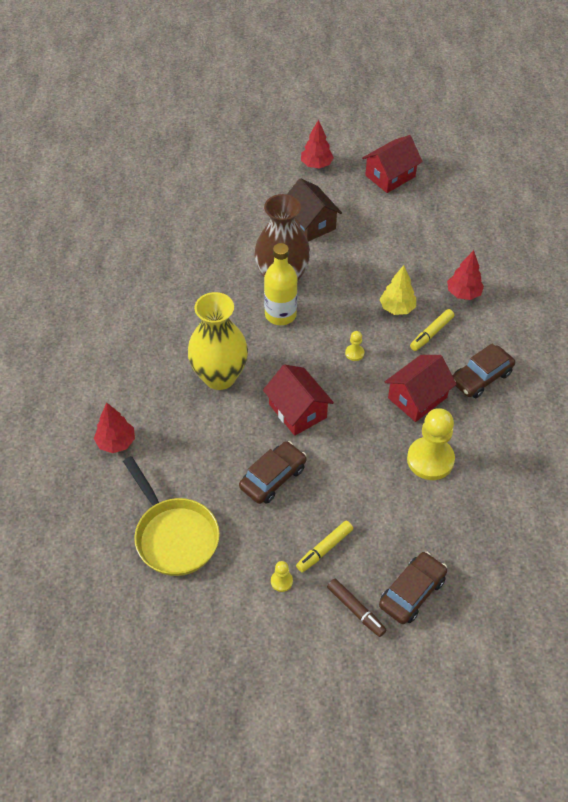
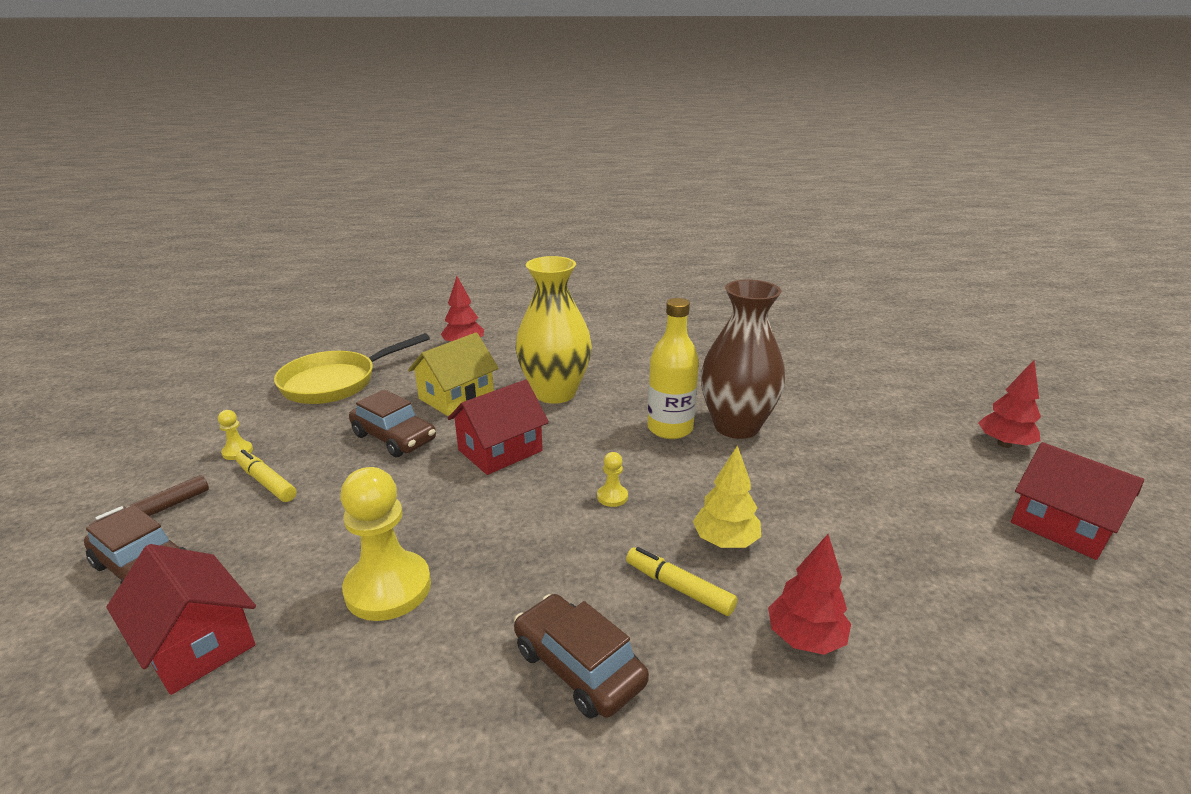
camera: 85 degrees right, 25 degrees down
(215, 442) = (456, 397): none -> yellow house
(310, 223) = (867, 445): brown house -> none
(417, 398) = (524, 570): red house -> red house (196, 643)

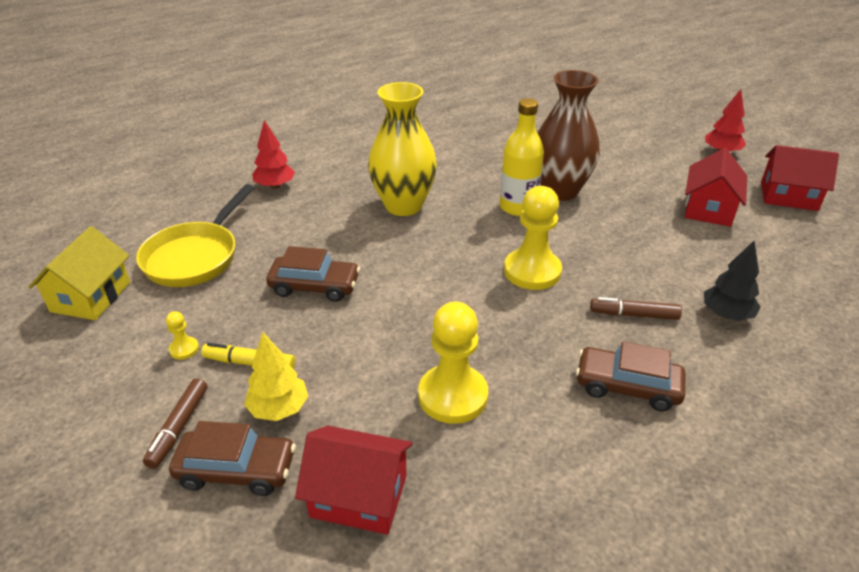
camera: 30 degrees left, 10 degrees up
(456, 397) = (325, 234): yellow house -> yellow house (91, 297)
(500, 450) = (414, 266): red house -> red house (709, 209)
(612, 497) = (532, 271): yellow pawn -> yellow pawn, size x2.29
(679, 587) = (634, 314): yellow marker -> brown marker
(725, 541) = (631, 274): yellow tree -> yellow tree (279, 409)
(805, 638) = (726, 314): red tree -> black tree

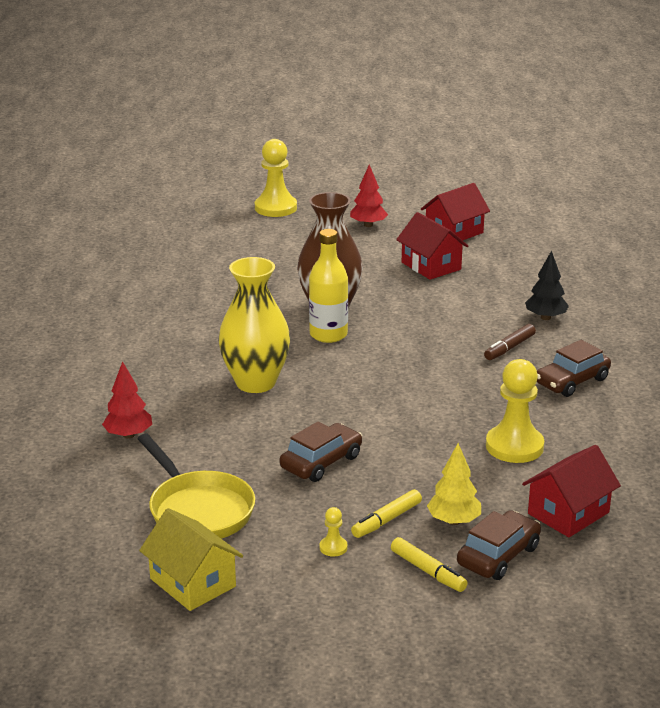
camera: 55 degrees left, 10 degrees down
(178, 427) = (428, 571): brown marker -> yellow marker
(532, 271) = (418, 363): yellow pawn -> yellow pawn (275, 208)

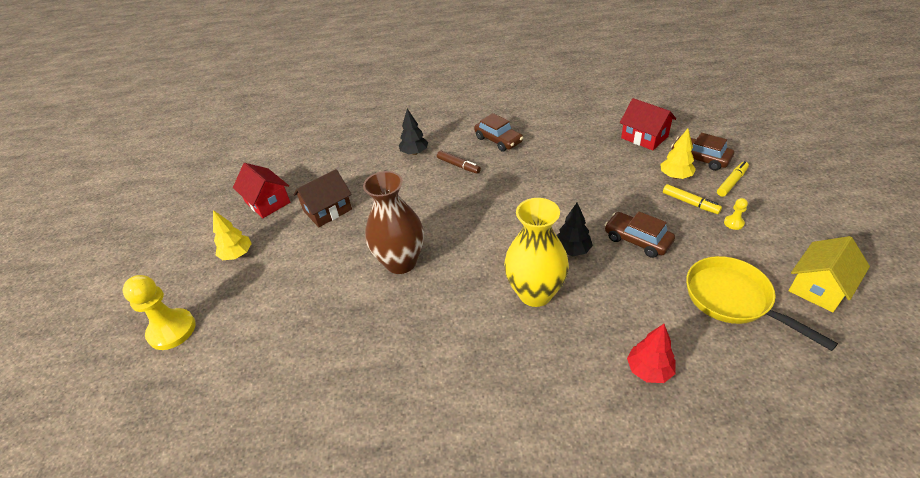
camera: 90 degrees left, 15 degrees up
(198, 510) = (733, 299): yellow pan -> yellow pan turned 90 degrees counterclockwise
(317, 413) = (572, 250): none -> black tree
(328, 335) = (447, 258): yellow bottle -> none
(368, 225) = (237, 255): red tree -> yellow tree
(431, 266) = (327, 210): red house -> brown house
(514, 446) = (582, 158): yellow pawn -> none

